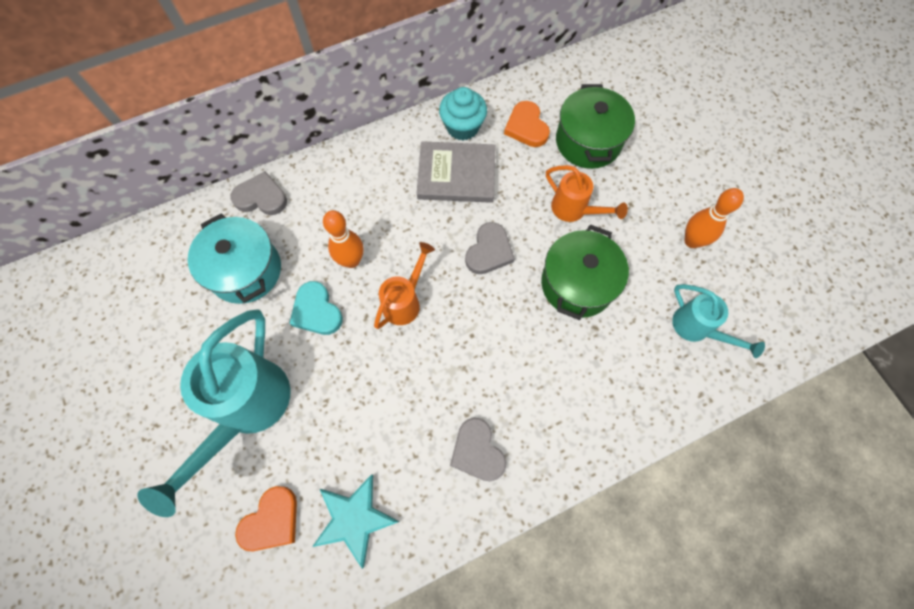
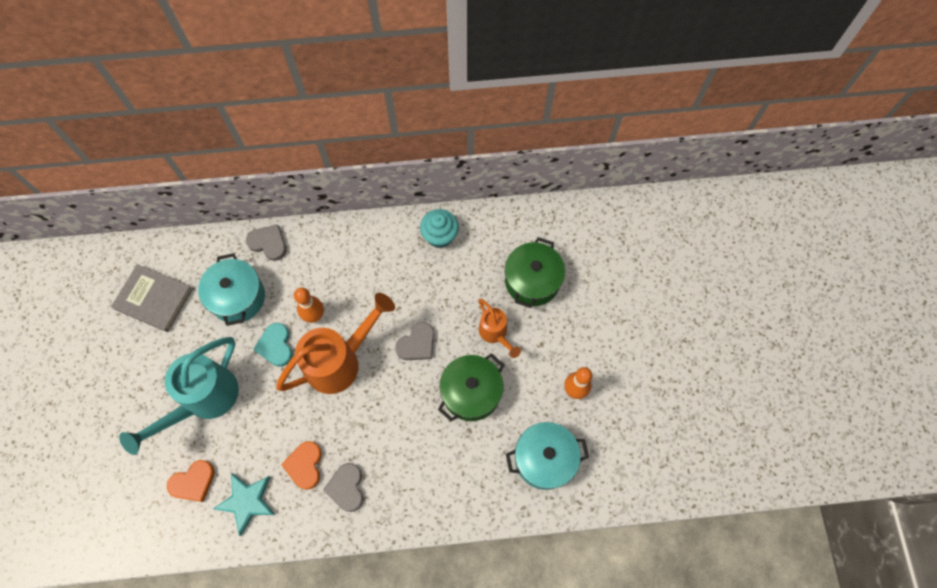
camera: 20 degrees right, 0 degrees up
(405, 301) = (341, 360): orange watering can -> orange watering can, size x1.86
(456, 175) = (418, 274): grey book -> grey book (154, 299)
(526, 127) = (489, 252): orange heart -> orange heart (305, 465)
(697, 329) = (544, 459): turquoise watering can -> turquoise pot

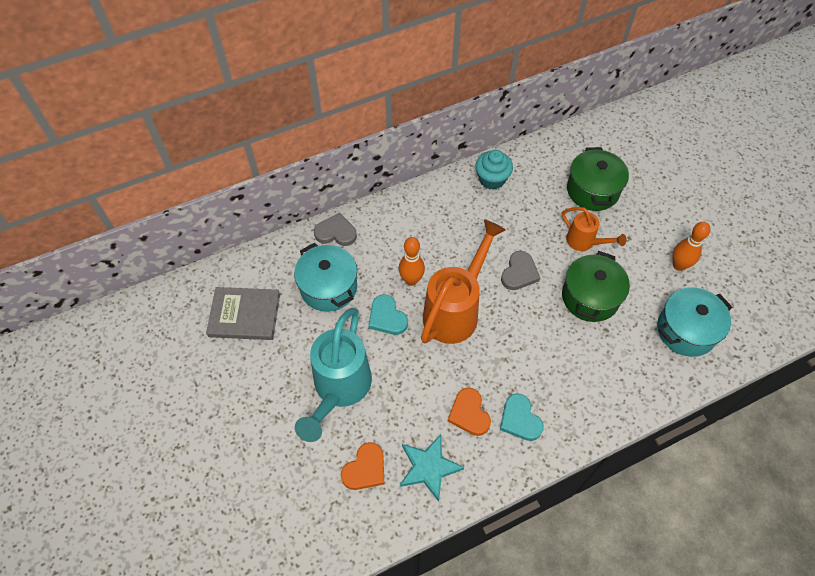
camera: 20 degrees left, 10 degrees down
(346, 488) = (520, 419): grey heart -> turquoise heart

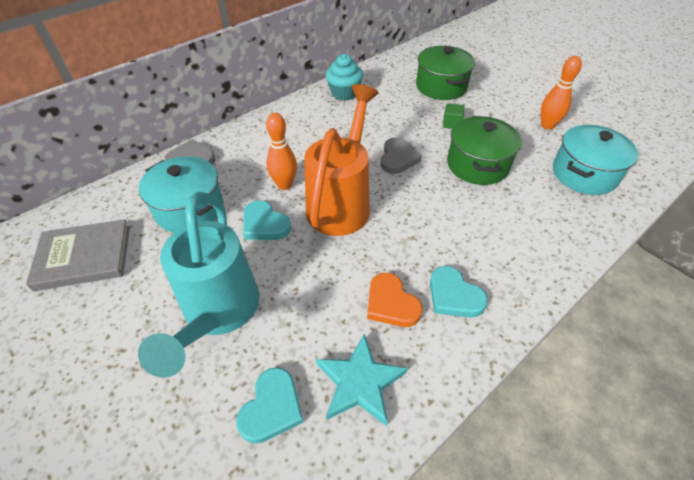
camera: 15 degrees left, 10 degrees down
(365, 469) = (272, 408): orange heart -> turquoise heart
(585, 242) = (451, 124): orange watering can -> green cube

